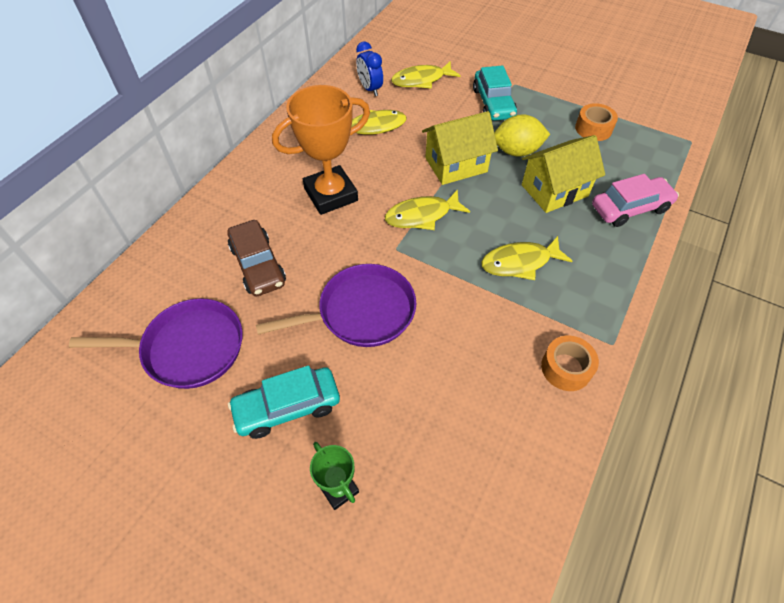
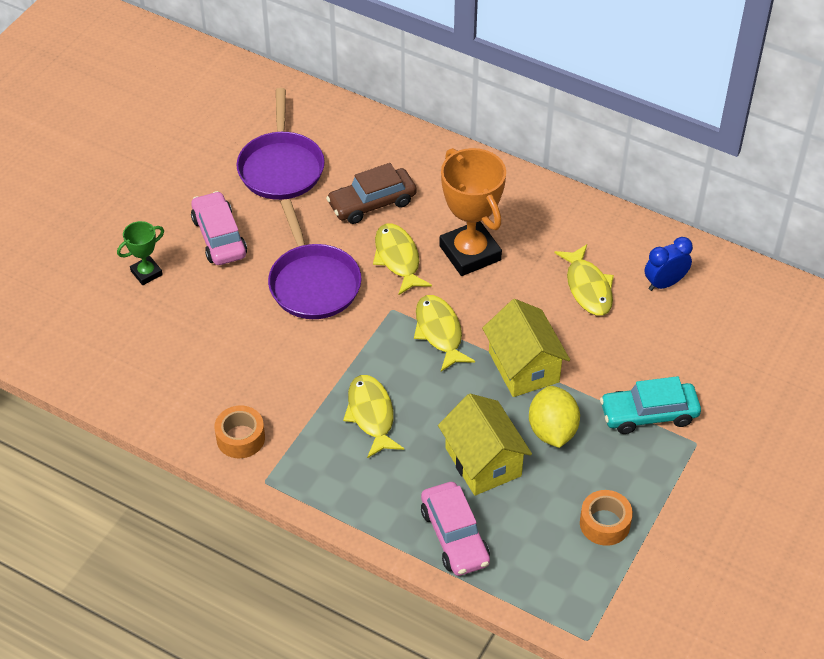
camera: 90 degrees right, 5 degrees down
(287, 407) = (219, 237): turquoise car -> pink car
(421, 80) = (691, 337): yellow fish -> yellow fish (398, 258)

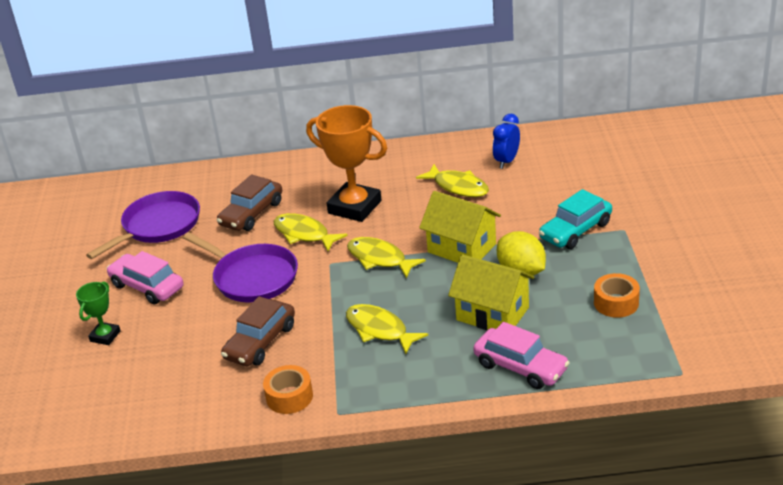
camera: 30 degrees left, 15 degrees down
(263, 362) = (260, 342): none -> brown car
(281, 167) = (158, 226): purple pan -> purple pan turned 105 degrees counterclockwise

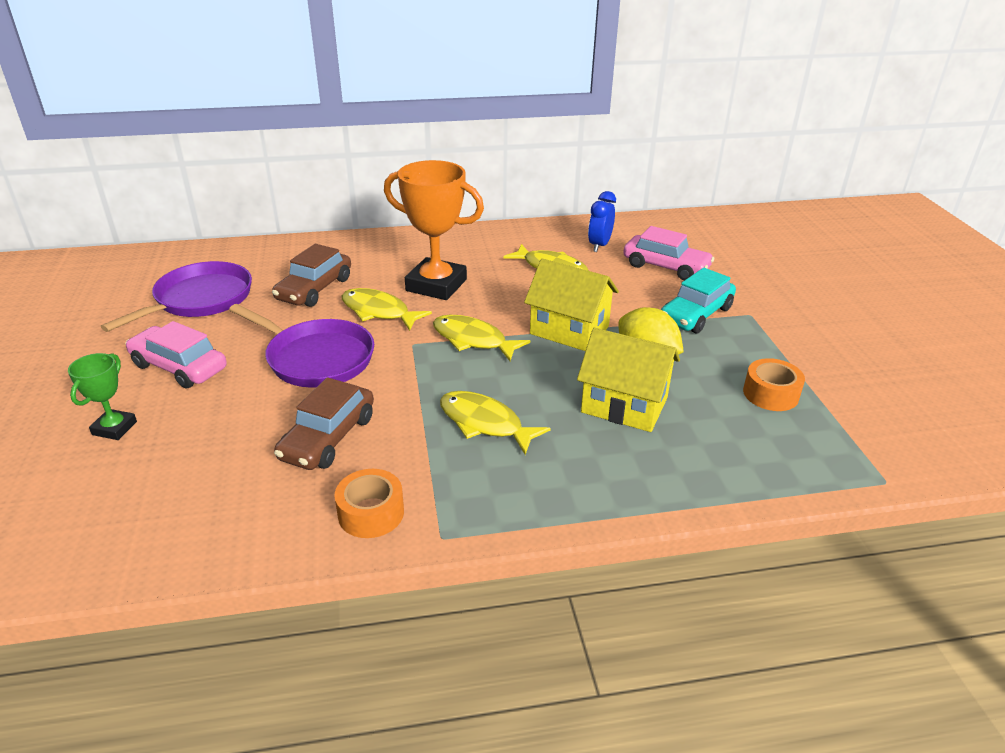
camera: 10 degrees left, 0 degrees up
(520, 367) = (677, 472): pink car -> pink car (665, 267)

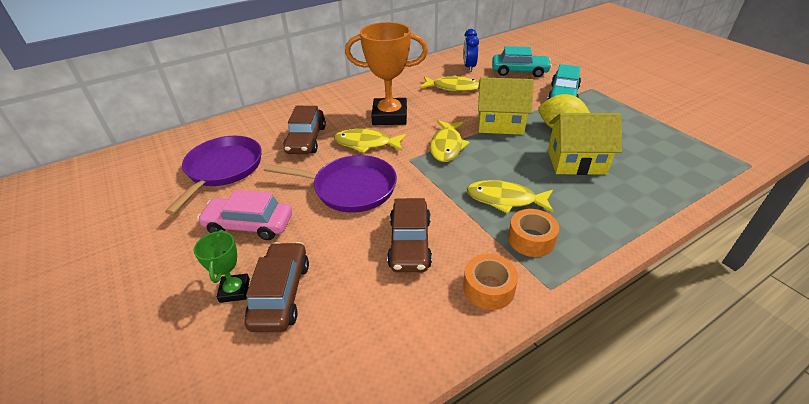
camera: 20 degrees left, 5 degrees up
(154, 446) = (281, 294): none -> brown car
(473, 340) = (447, 146): yellow fish -> yellow fish turned 90 degrees counterclockwise
(665, 267) = (519, 71): pink car -> turquoise car
(770, 394) = (647, 131): orange tape -> orange tape (531, 239)

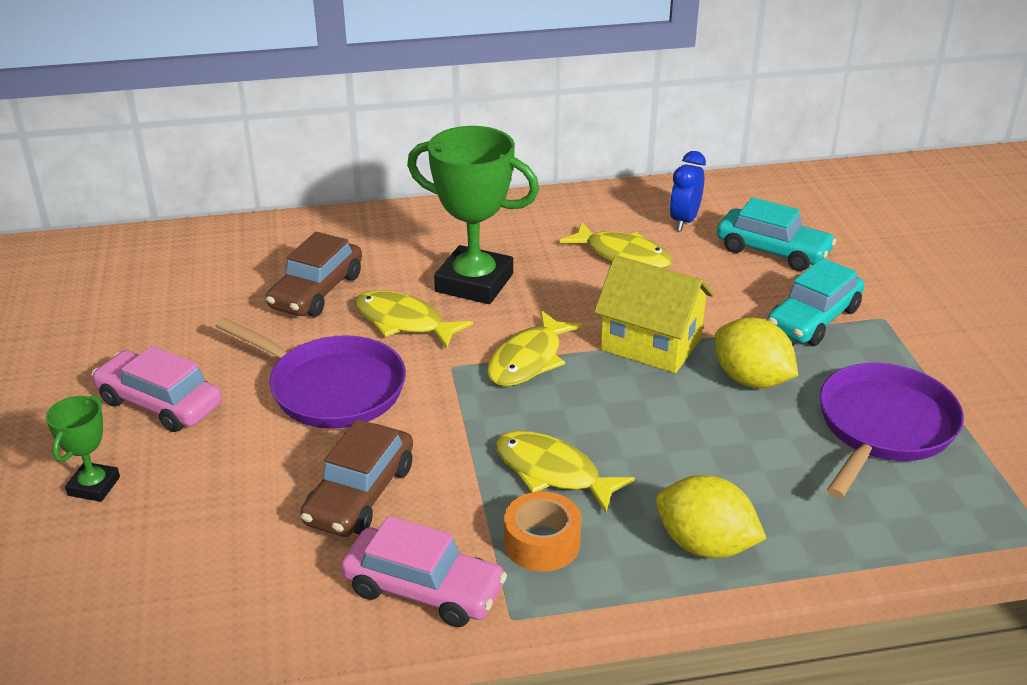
camera: 20 degrees right, 5 degrees down
(223, 169) = (170, 308): purple pan -> purple pan (883, 427)
(281, 294) = (147, 508): brown car -> none
(390, 116) = (474, 283): orange trophy -> green trophy
(488, 288) = (424, 589): orange tape -> pink car
(576, 162) = (725, 445): yellow house -> none
(611, 214) = (705, 545): none -> yellow lemon

